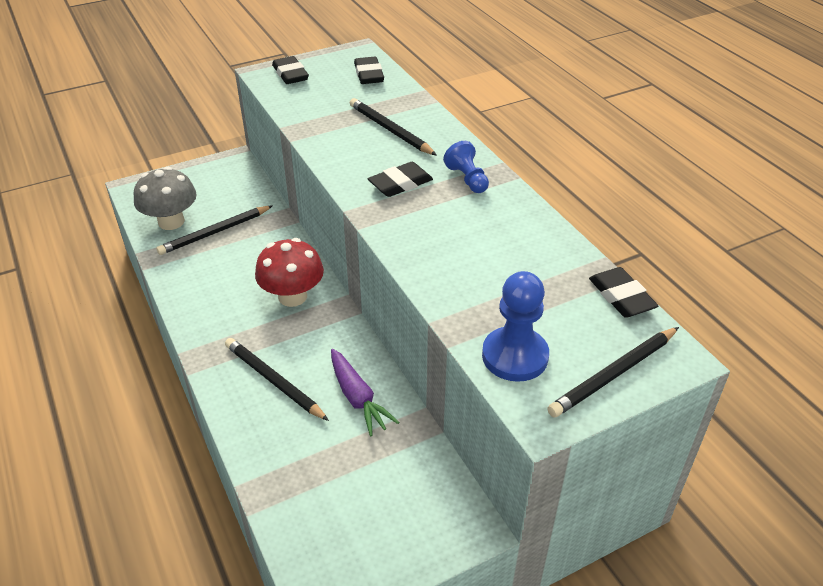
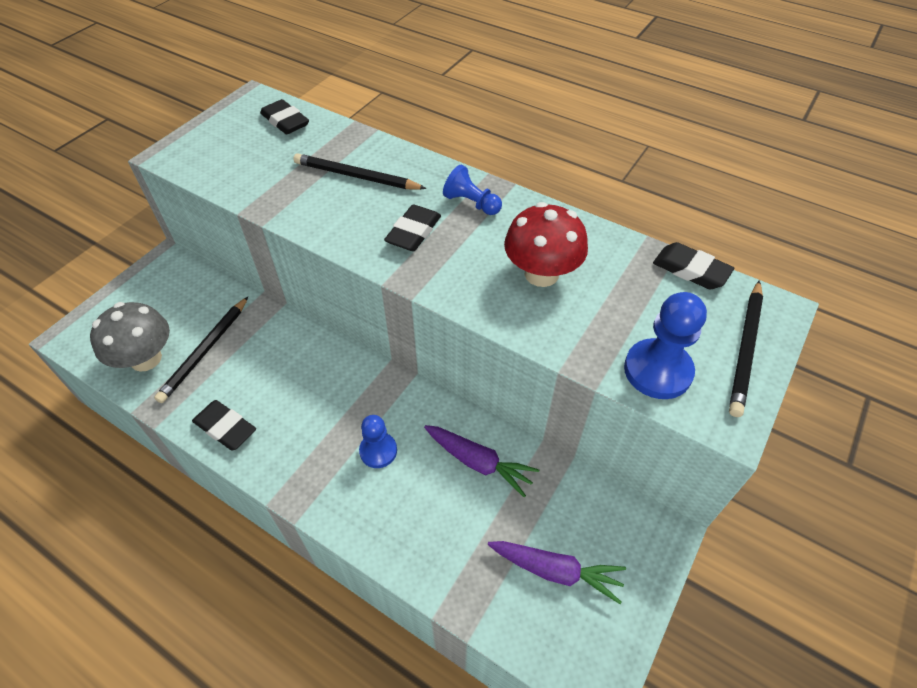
camera: 30 degrees left, 10 degrees up
(274, 381) = (388, 485): black pencil -> none
(286, 354) = (378, 451): none -> blue pawn
(290, 74) = (199, 147): black eraser -> black eraser (225, 428)
(292, 296) = (339, 386): red mushroom -> red mushroom (541, 274)
(356, 505) = (556, 571): none -> purple carrot

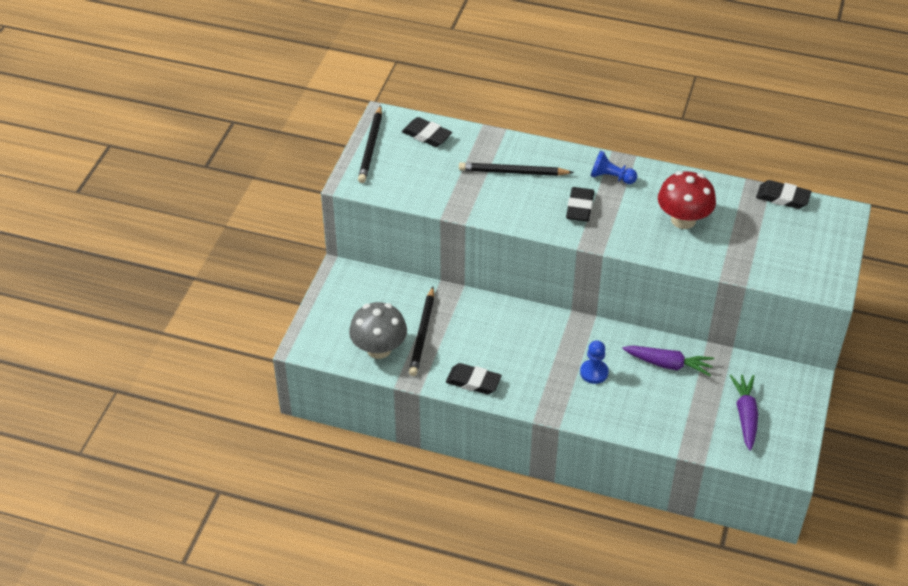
camera: 15 degrees left, 5 degrees down
(556, 571) = (745, 415): purple carrot -> purple carrot turned 90 degrees counterclockwise
(657, 370) = (780, 267): blue pawn -> none
(745, 349) = (830, 243): black pencil -> black pencil (371, 147)

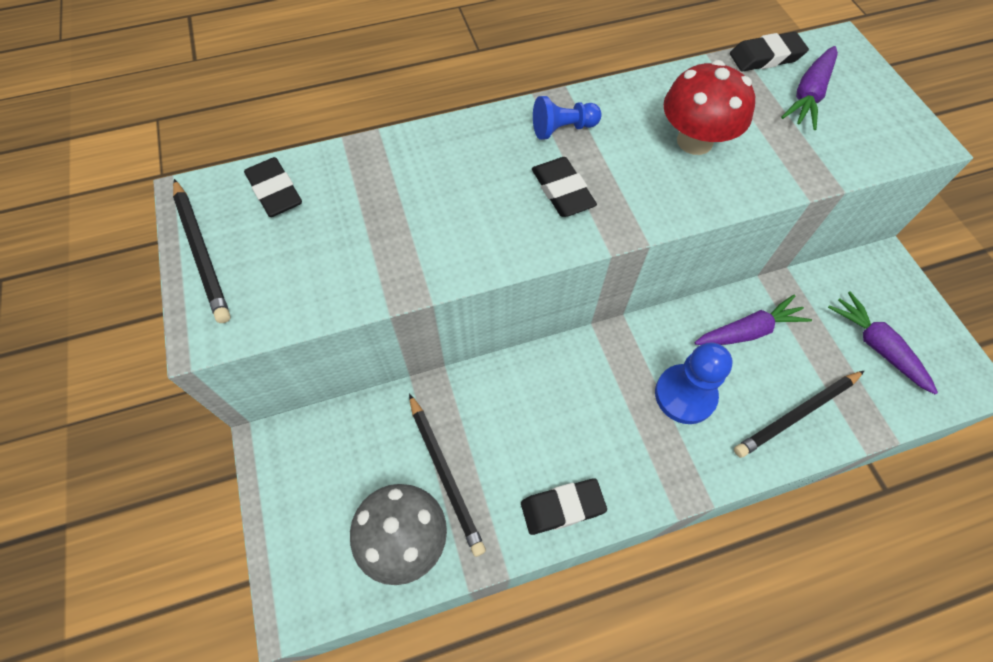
camera: 35 degrees left, 15 degrees up
(426, 135) = (275, 191): black eraser -> black eraser turned 60 degrees clockwise
(513, 172) = (436, 185): black pencil -> black pencil (797, 414)
(594, 372) = (685, 395): blue pawn -> blue pawn, size x1.54
(784, 230) = (808, 95): none -> purple carrot

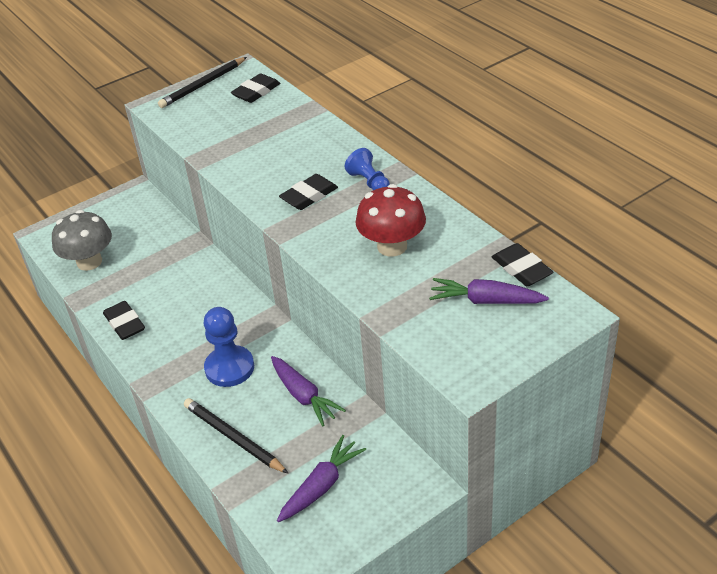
camera: 75 degrees right, 20 degrees down
(445, 474) = (134, 266): black pencil -> none

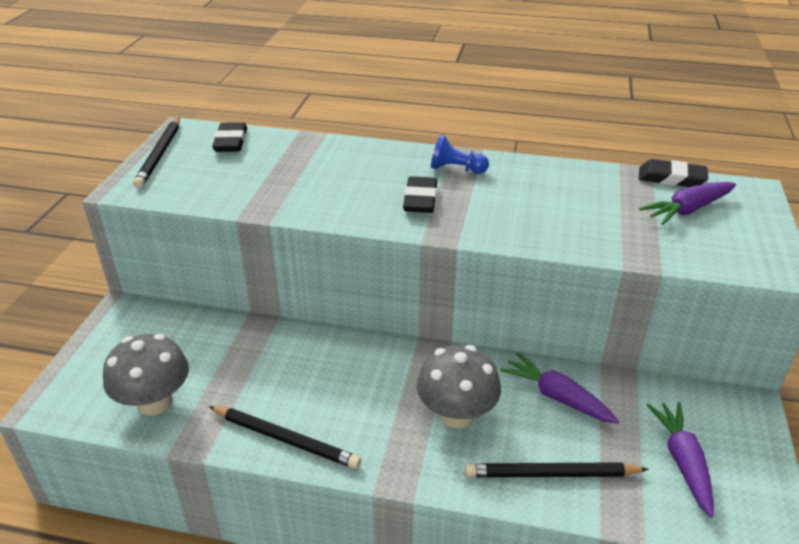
camera: 45 degrees left, 5 degrees down
(124, 324) = (285, 439): black eraser -> black pencil
(229, 368) = (456, 414): blue pawn -> grey mushroom
(304, 396) = (557, 396): purple carrot -> purple carrot turned 150 degrees counterclockwise
(392, 246) = (555, 205): red mushroom -> none

